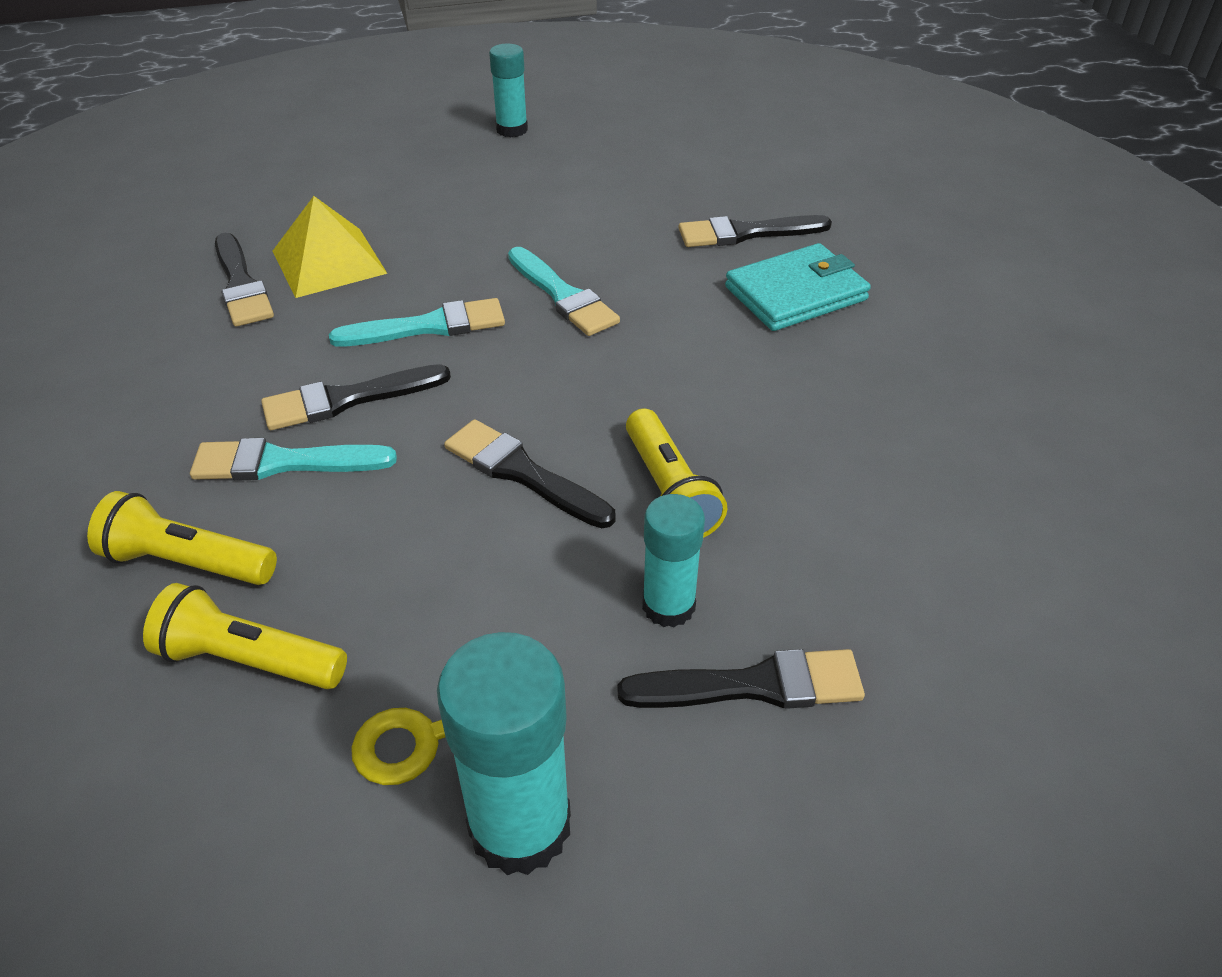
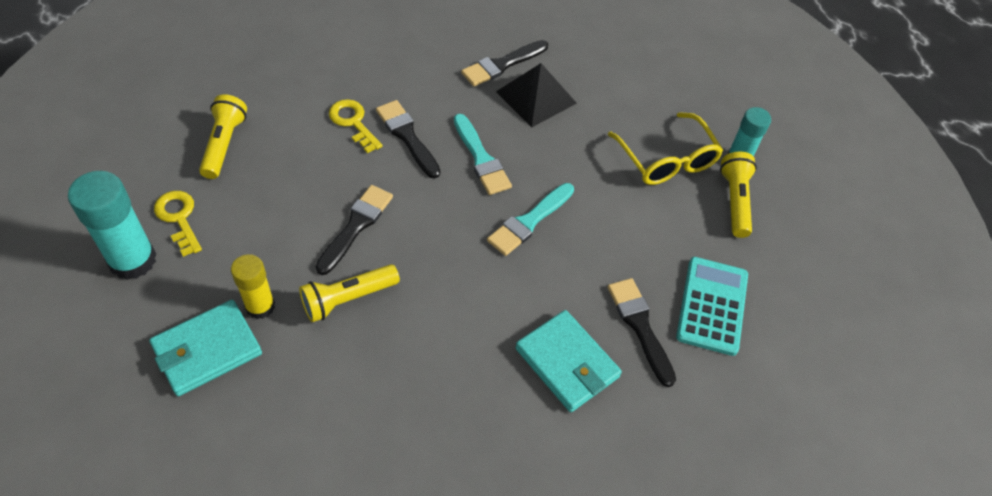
camera: 75 degrees right, 10 degrees up
(188, 562) = (282, 106): yellow flashlight -> yellow flashlight (735, 201)
(283, 463) = (353, 122): turquoise brush -> yellow key
(329, 262) = (536, 97): yellow pyramid -> black pyramid
(494, 176) = (667, 160): none -> yellow glasses
(668, 606) = (260, 306): turquoise glue stick -> yellow glue stick
(722, 182) = (712, 306): none -> turquoise calculator
(754, 685) = (207, 350): black brush -> turquoise wallet

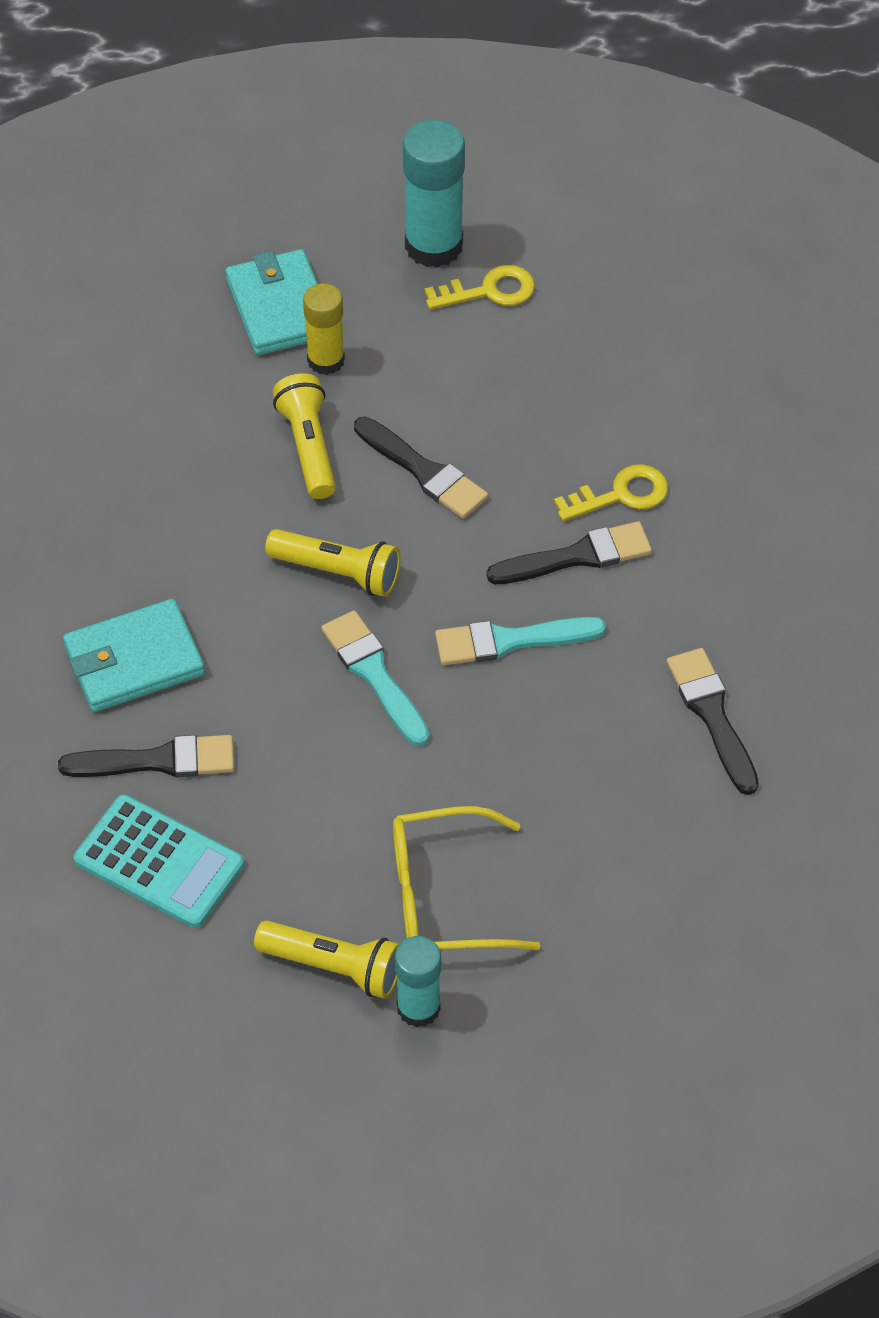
camera: 110 degrees right, 0 degrees up
(224, 144) = (610, 344): yellow flashlight -> yellow flashlight (338, 572)
(536, 97) = (626, 746): black pyramid -> none

